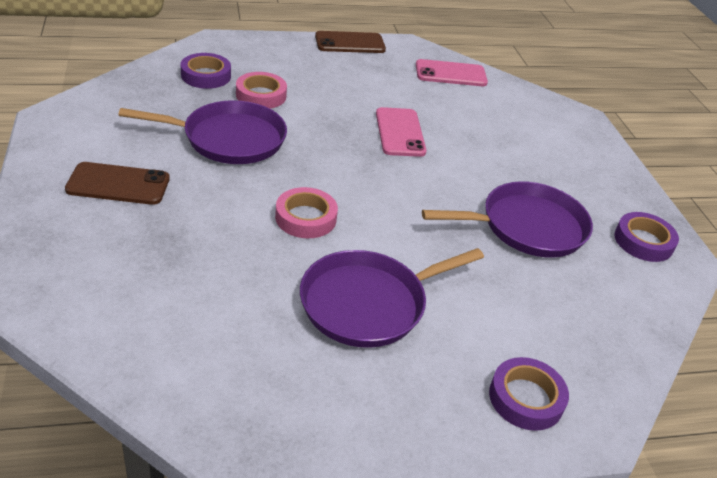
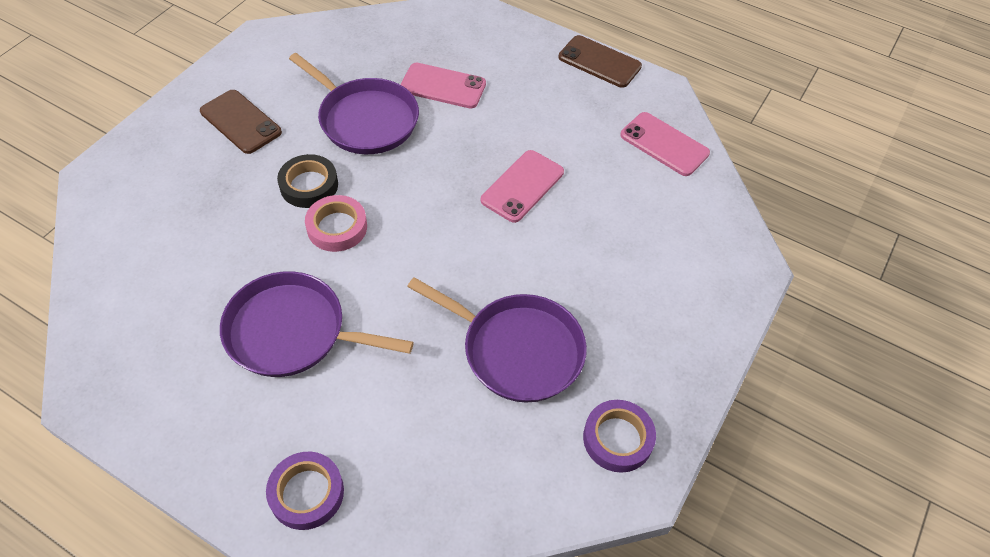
camera: 45 degrees right, 15 degrees up
(206, 75) = (420, 44): purple tape -> none
(243, 201) = (309, 185): none -> black tape
(261, 95) = (443, 86): pink tape -> pink phone

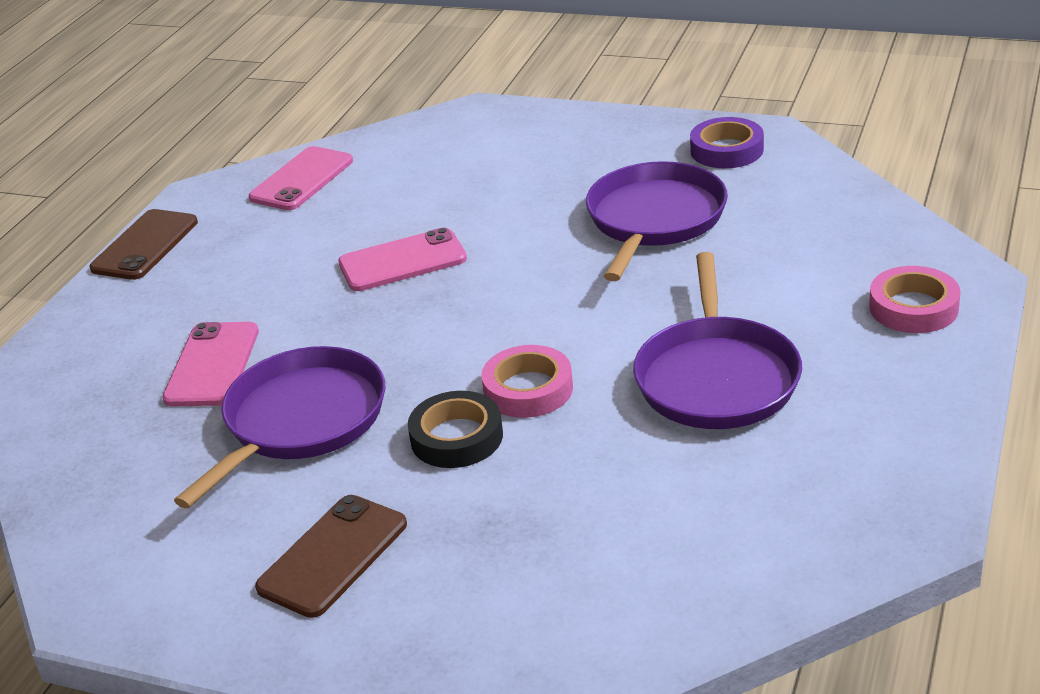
camera: 95 degrees left, 20 degrees down
(307, 493) = (913, 307): purple tape -> pink tape
(522, 186) = (402, 261): pink phone -> pink phone turned 45 degrees counterclockwise

